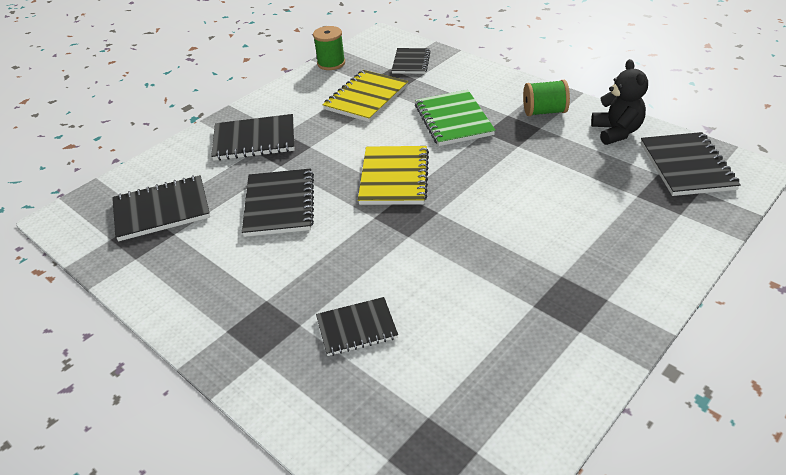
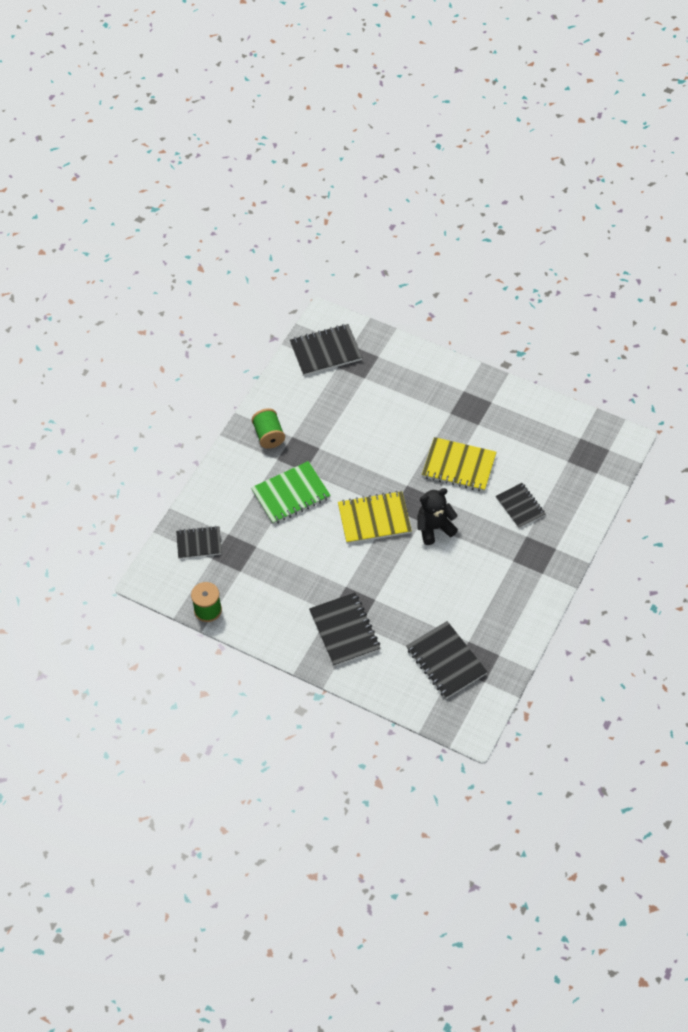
camera: 105 degrees left, 15 degrees up
(279, 204) = (421, 584): black notebook -> none
(366, 98) = (266, 564): yellow notebook -> yellow notebook (459, 466)
(616, 132) = (290, 390): black teddy bear -> black teddy bear (434, 528)

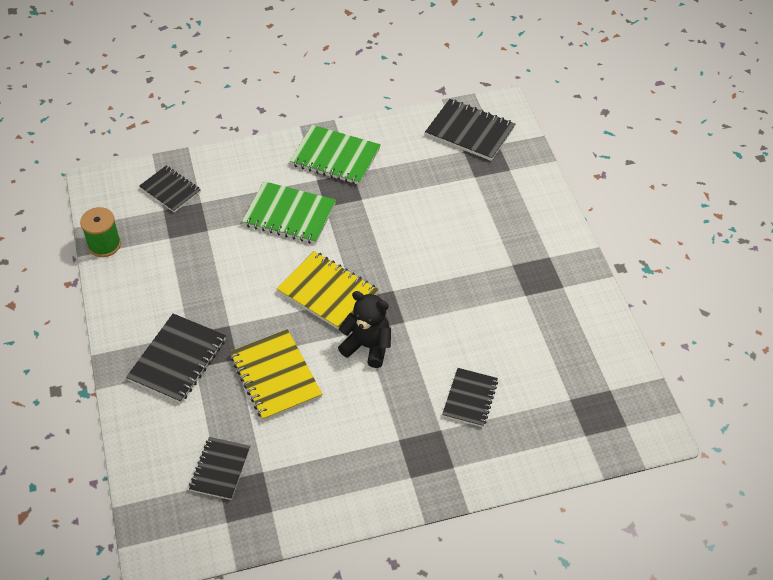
camera: 45 degrees right, 5 degrees down
(269, 436) = (335, 157): green spool -> green notebook
(446, 661) = (220, 469): black notebook -> black notebook, size x0.66
(459, 466) = (460, 314): yellow notebook -> yellow notebook (275, 376)

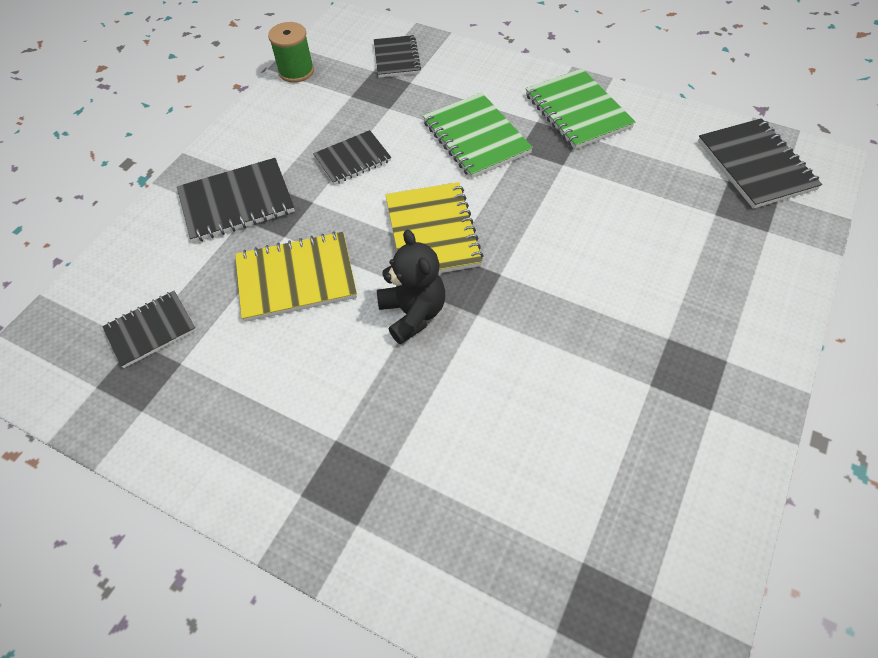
camera: 45 degrees right, 5 degrees up
(275, 376) = (296, 278): yellow notebook -> yellow notebook turned 60 degrees clockwise
(470, 398) = (460, 457): black notebook -> black notebook (352, 159)

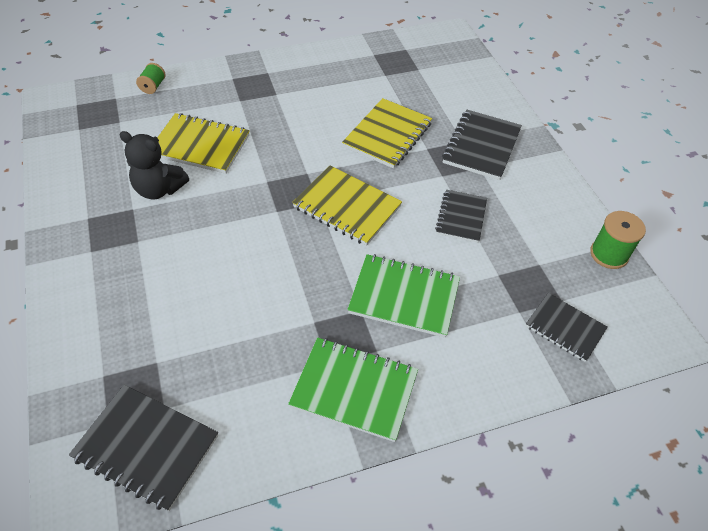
camera: 130 degrees right, 5 degrees down
(151, 330) = (419, 76): black notebook -> none
(413, 313) = (303, 159): black teddy bear -> black teddy bear (159, 189)
(481, 609) = (153, 86): none -> green spool
(506, 423) = (200, 145): none -> yellow notebook

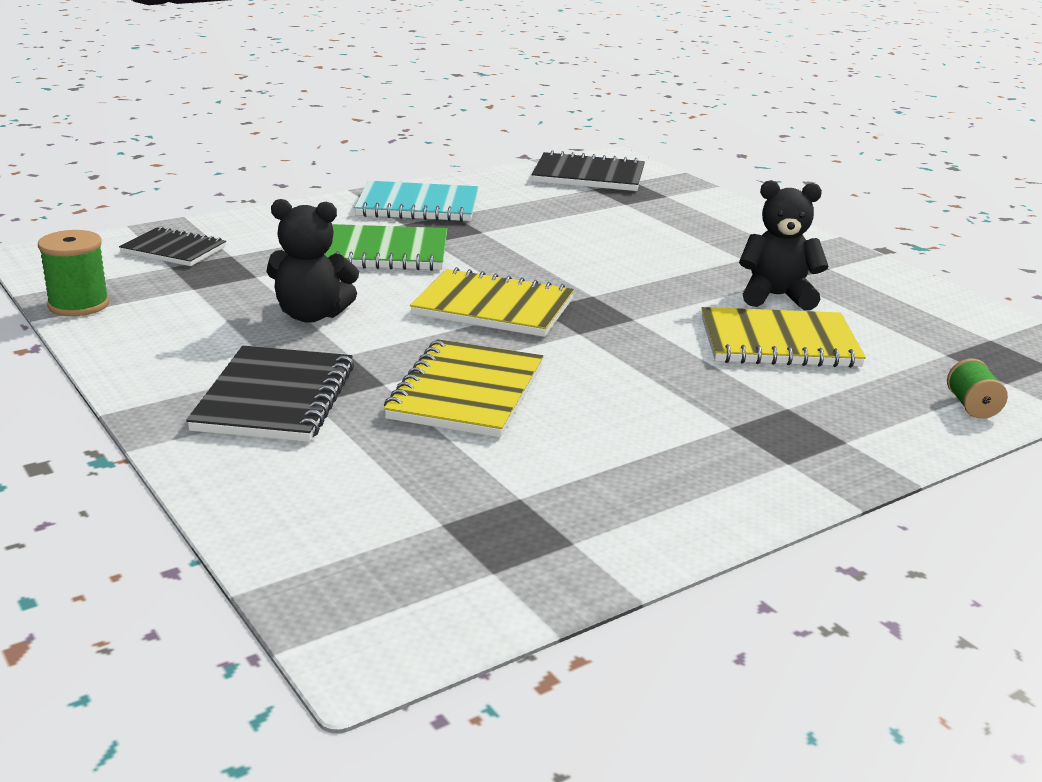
camera: 165 degrees right, 25 degrees down
(354, 390) = (418, 206): green notebook -> turquoise notebook
(461, 217) = (311, 315): black notebook -> black teddy bear

